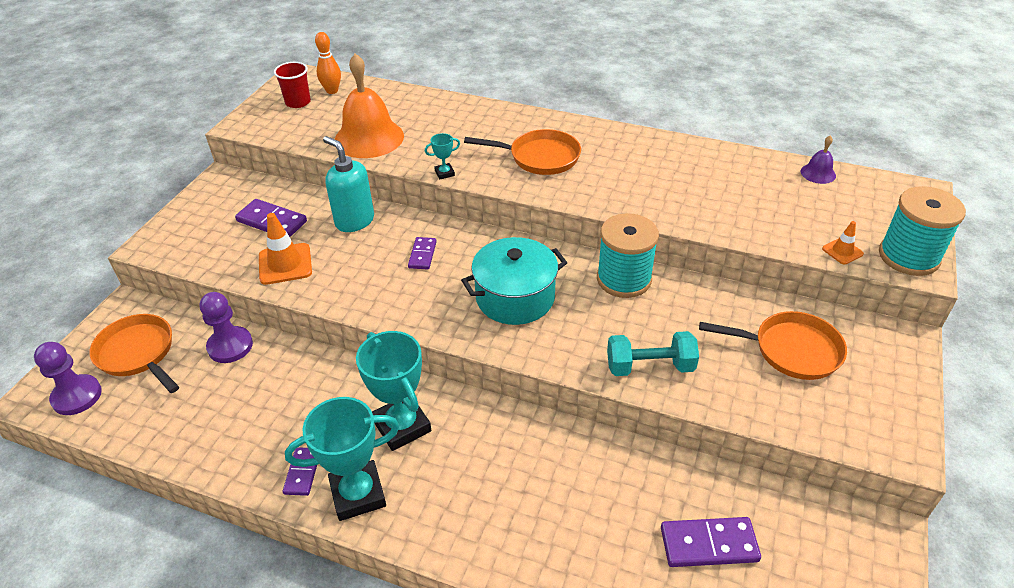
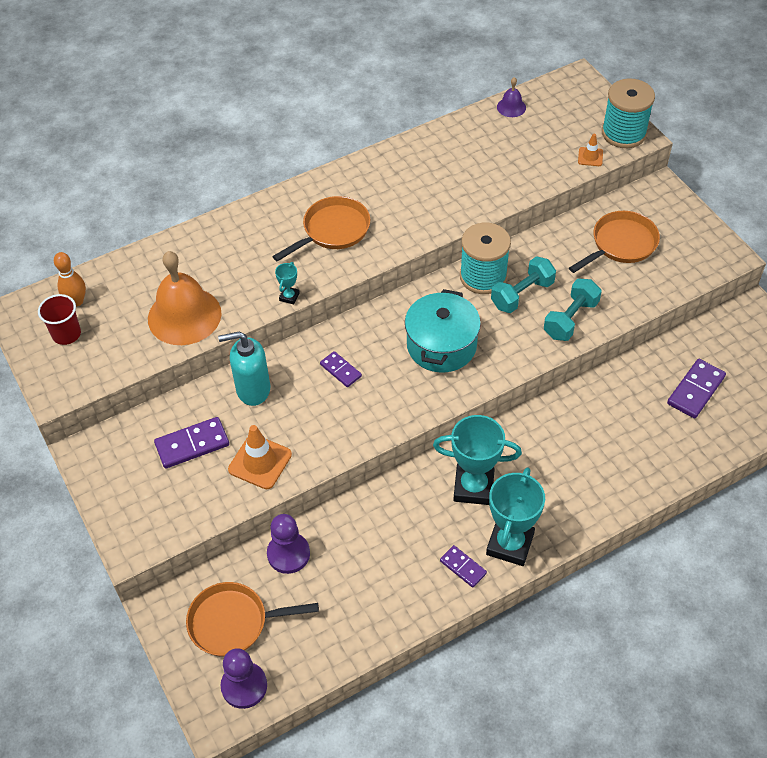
camera: 50 degrees left, 10 degrees up
(636, 316) = (522, 294): none -> turquoise dumbbell

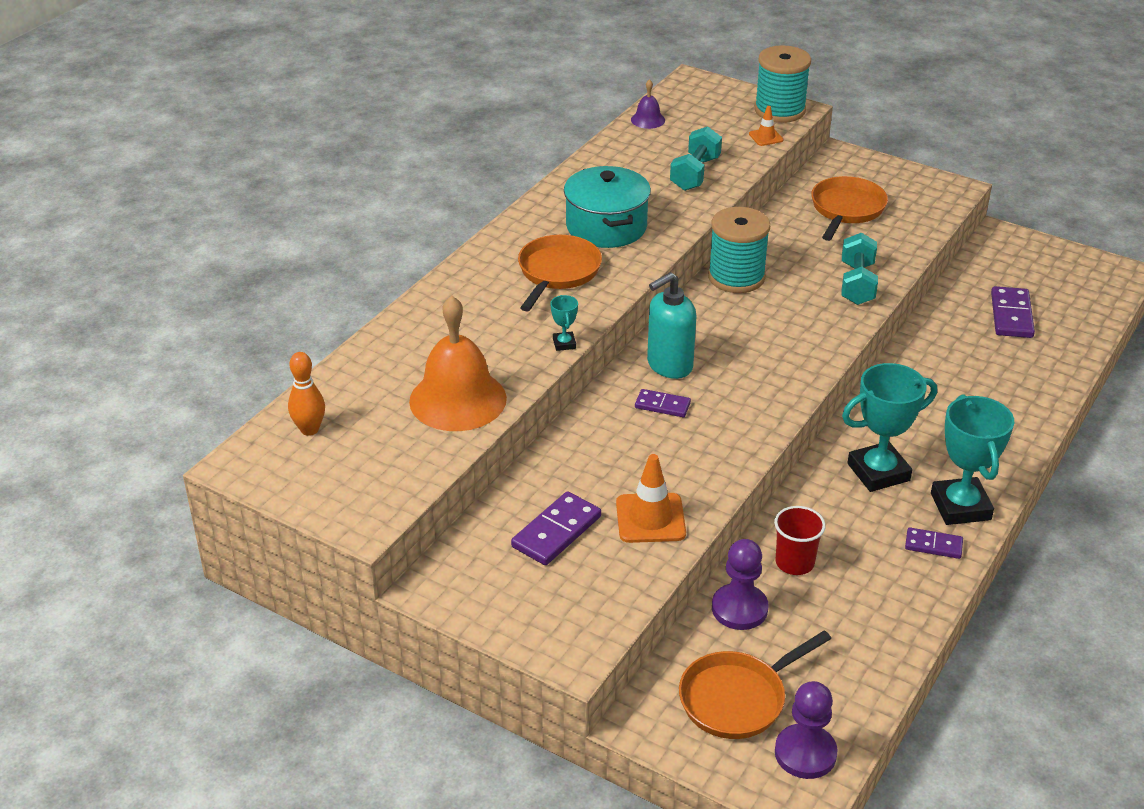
camera: 30 degrees left, 15 degrees down
(66, 334) = (326, 464): red cup -> red cup (794, 563)
(253, 389) = (580, 456): turquoise soap dispenser -> turquoise soap dispenser (669, 365)
(441, 345) = (749, 348): turquoise pot -> turquoise pot (606, 227)
(522, 294) = (790, 279): turquoise dumbbell -> turquoise dumbbell (695, 174)

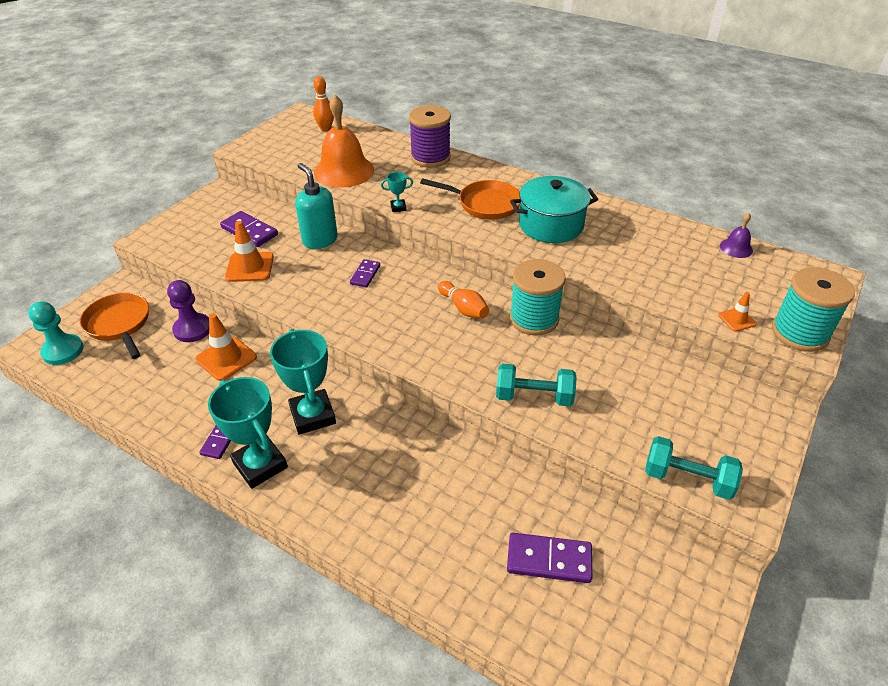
camera: 90 degrees right, 5 degrees up
(427, 317) = (430, 157): none -> purple spool
(669, 365) = (412, 279): turquoise soap dispenser -> turquoise soap dispenser (320, 240)
(695, 174) = (648, 272): turquoise dumbbell -> turquoise dumbbell (687, 479)
(723, 325) = (463, 308): none -> orange bowling pin
(794, 563) = (226, 358): red cup -> orange traffic cone
(805, 753) = (63, 351): purple pawn -> turquoise pawn
(846, 209) = (668, 402): orange pan -> none
(960, 507) = (260, 465): turquoise trophy -> turquoise trophy turned 60 degrees clockwise

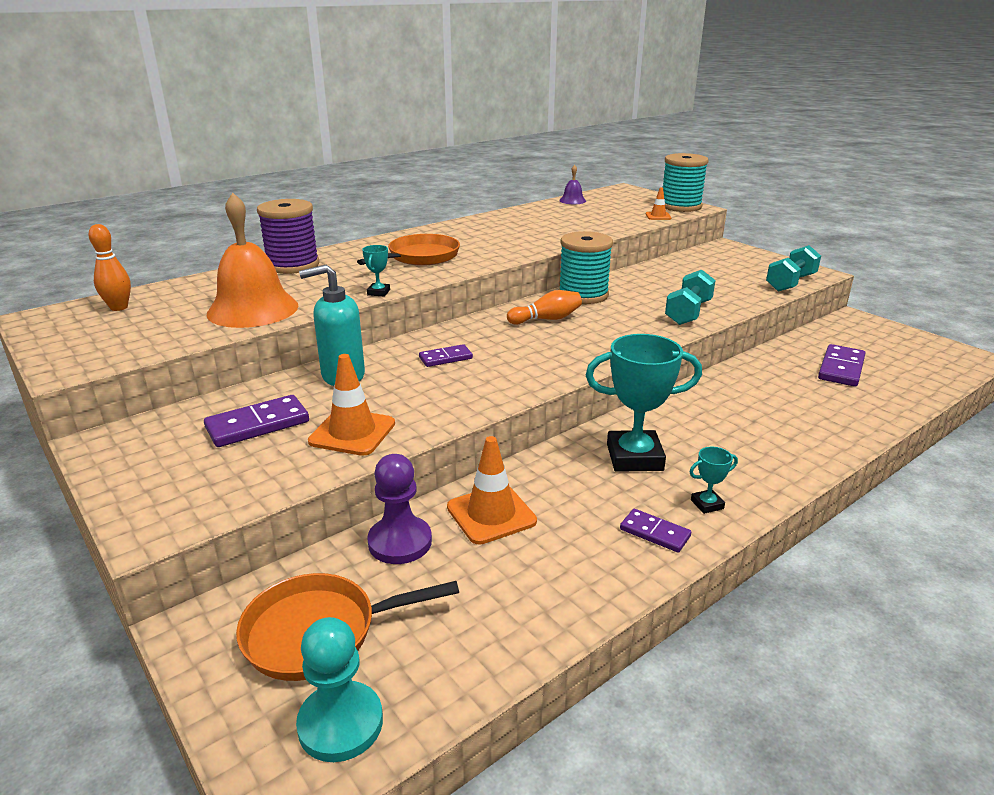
camera: 70 degrees left, 15 degrees down
(260, 465) = (707, 504): turquoise trophy -> turquoise trophy, size x0.44
(365, 275) = (445, 358): purple domino -> purple domino turned 60 degrees counterclockwise
(551, 225) = (485, 241): turquoise pot -> none

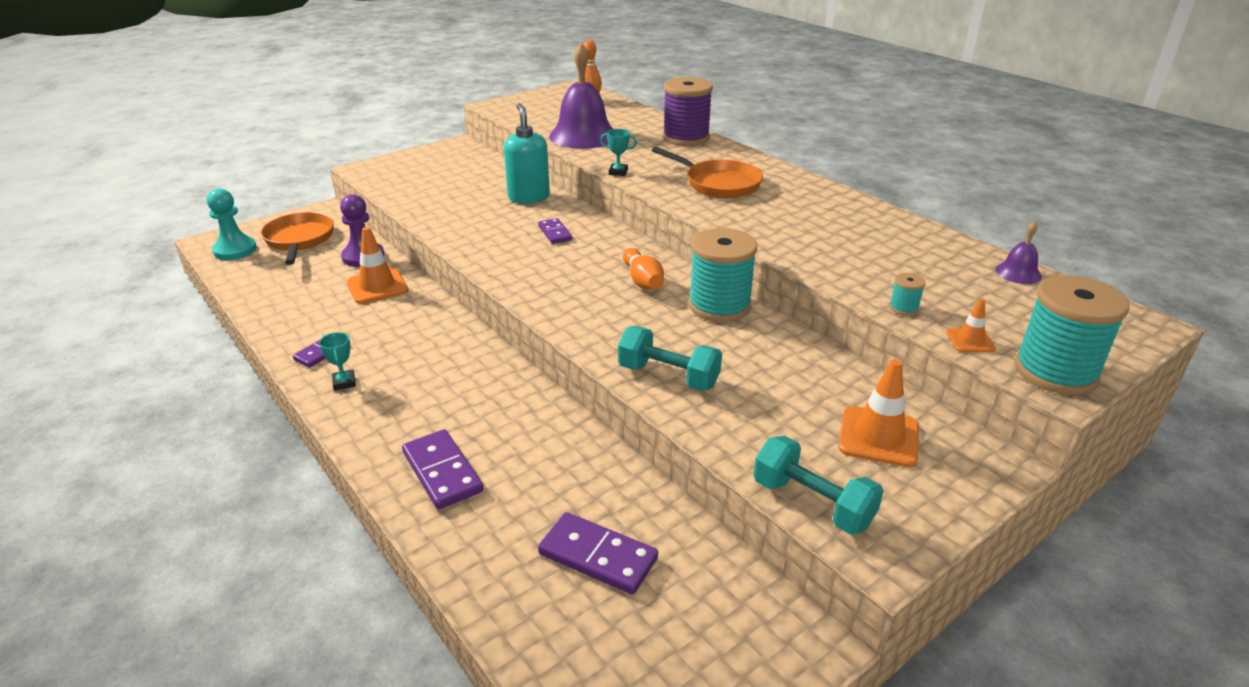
camera: 90 degrees right, 5 degrees up
(253, 309) = (583, 135): orange bell -> purple bell
(258, 425) = (463, 179): purple domino -> purple domino (442, 472)
(352, 432) = (442, 206): orange traffic cone -> orange traffic cone (878, 437)
(626, 224) = (903, 308): none -> turquoise spool
(634, 457) = (427, 353): turquoise trophy -> none

